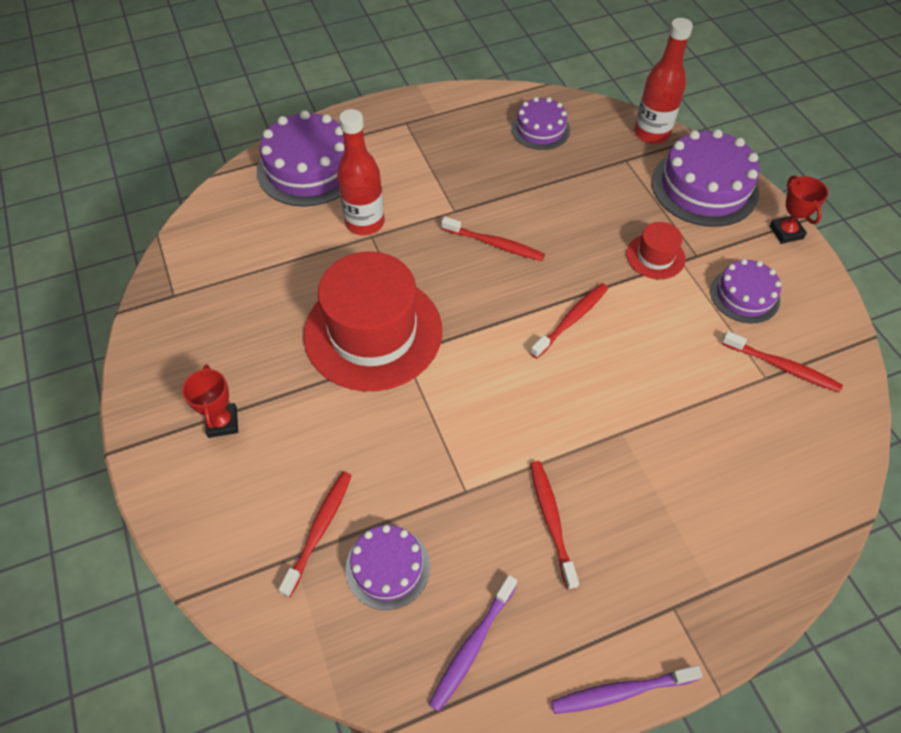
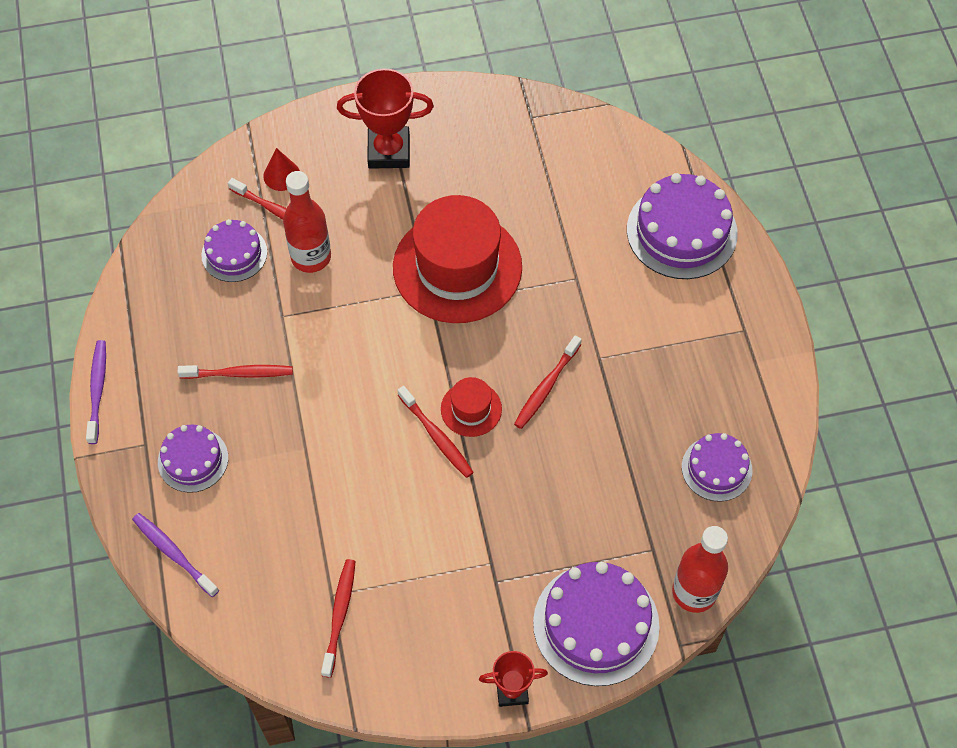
camera: 100 degrees right, 5 degrees up
(222, 422) = (389, 151): red trophy -> red trophy, size x1.66
(263, 536) = (281, 175): none -> red cone
(365, 223) = (595, 274): red bottle -> red bottle (311, 257)
(472, 646) = (159, 300): purple toothbrush -> purple toothbrush (173, 553)
(655, 256) = (502, 538): red hat -> red hat (471, 409)
(744, 295) = (433, 611): purple cake -> purple cake (193, 460)
(782, 367) = (339, 615): red toothbrush -> red toothbrush turned 150 degrees clockwise

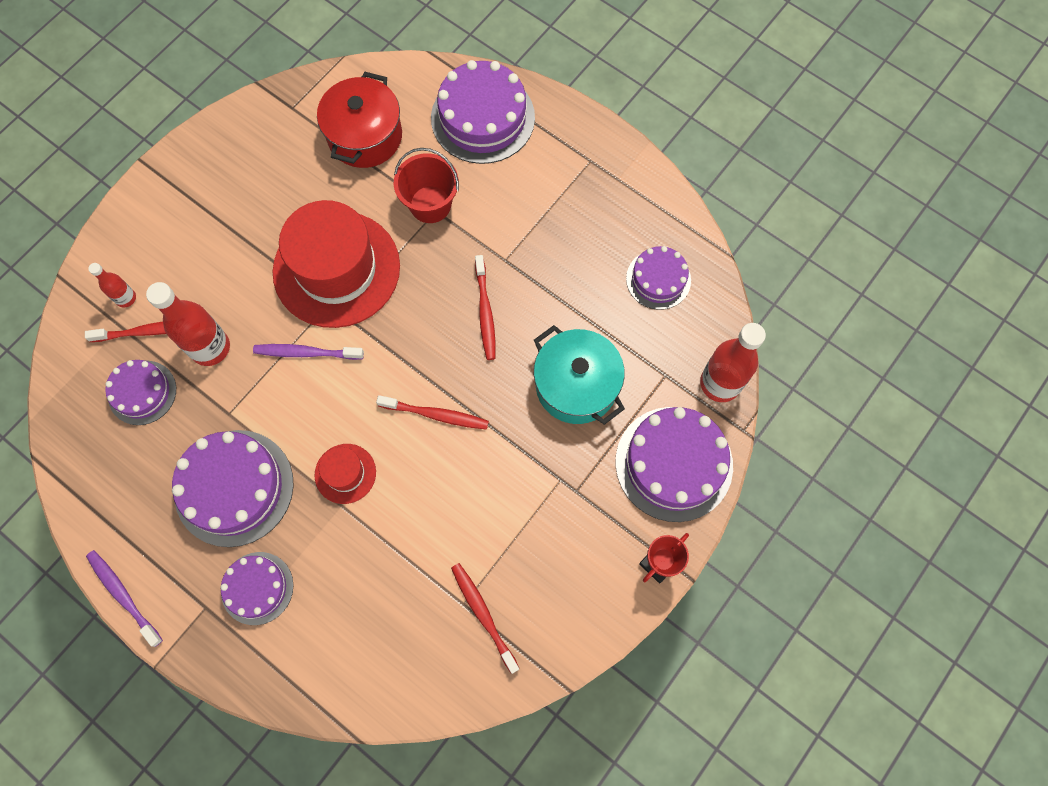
camera: 40 degrees left, 10 degrees up
(173, 553) = (308, 676): purple toothbrush -> purple toothbrush (306, 353)
(239, 373) = (234, 487): red toothbrush -> purple cake
(281, 175) = (126, 298): red cone -> red bottle
(389, 151) = (200, 215): red trophy -> none
(471, 409) = (443, 373): red hat -> red hat (345, 473)
(570, 179) = (365, 136): none -> red pot
(570, 500) = (576, 385): none -> turquoise pot
(576, 270) = (430, 204): none -> red bucket

